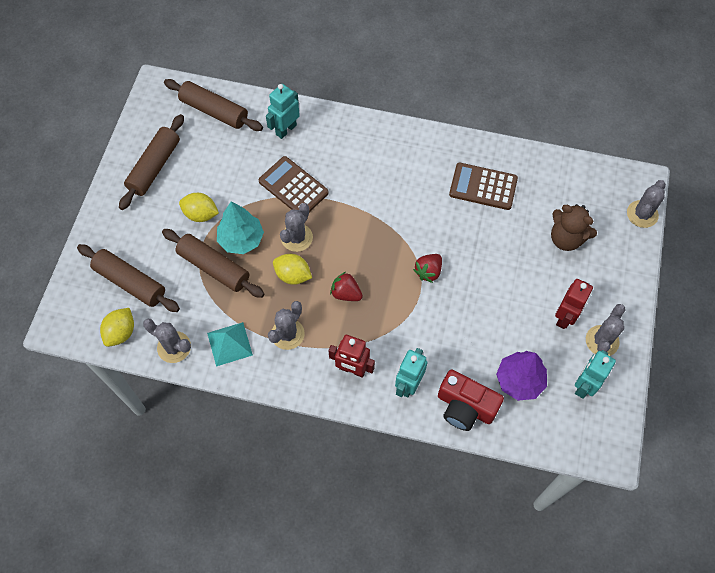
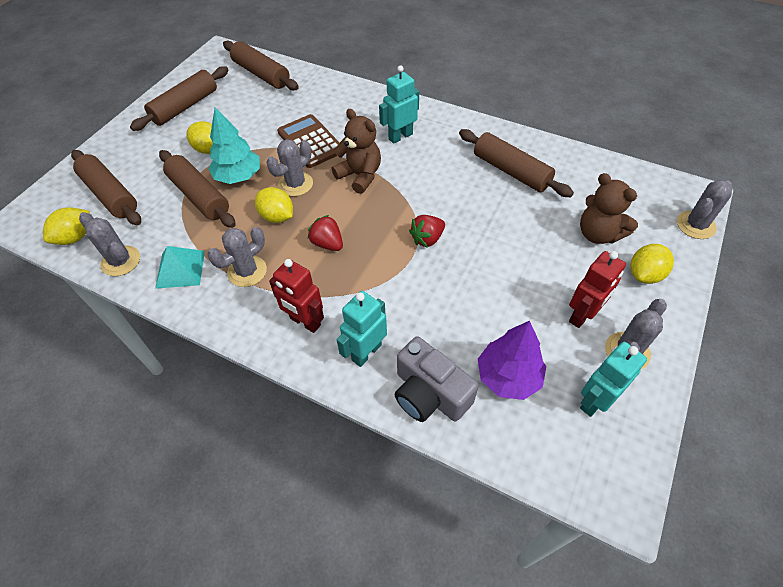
camera: 15 degrees right, 10 degrees down
(286, 129) = (322, 96): turquoise robot -> turquoise robot (400, 136)
(351, 217) = (360, 175): none -> brown teddy bear
(465, 407) = (429, 393): red camera -> grey camera
(483, 187) = (511, 171): brown calculator -> brown rolling pin
(607, 270) = (644, 274): none -> yellow lemon

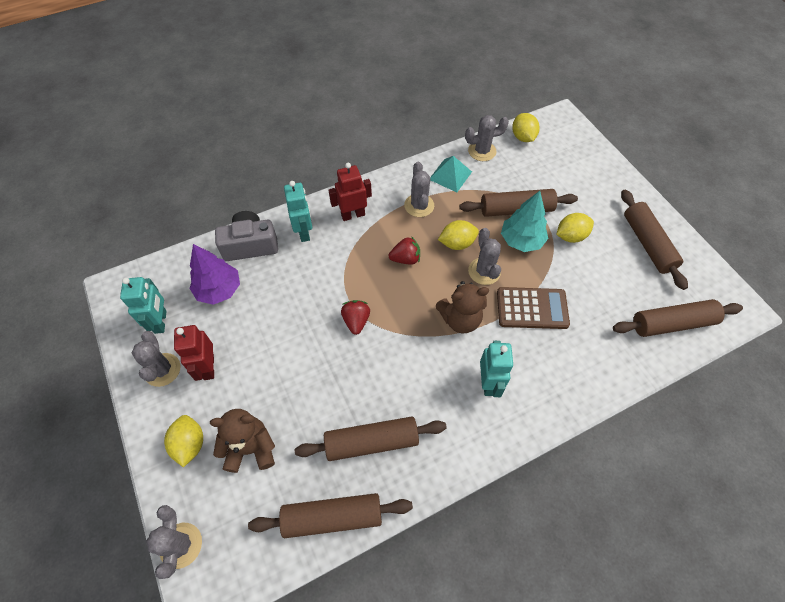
camera: 125 degrees right, 5 degrees up
(110, 195) = (555, 164): brown rolling pin -> brown rolling pin (332, 517)

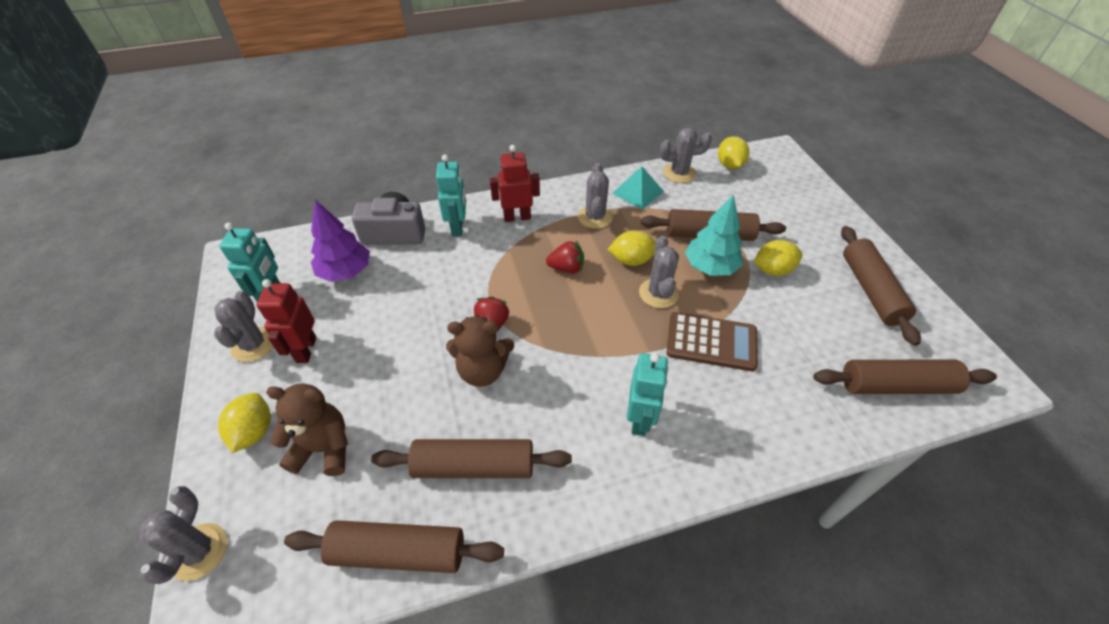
camera: 10 degrees right, 10 degrees down
(460, 319) = (618, 341): brown teddy bear -> brown teddy bear (482, 370)

